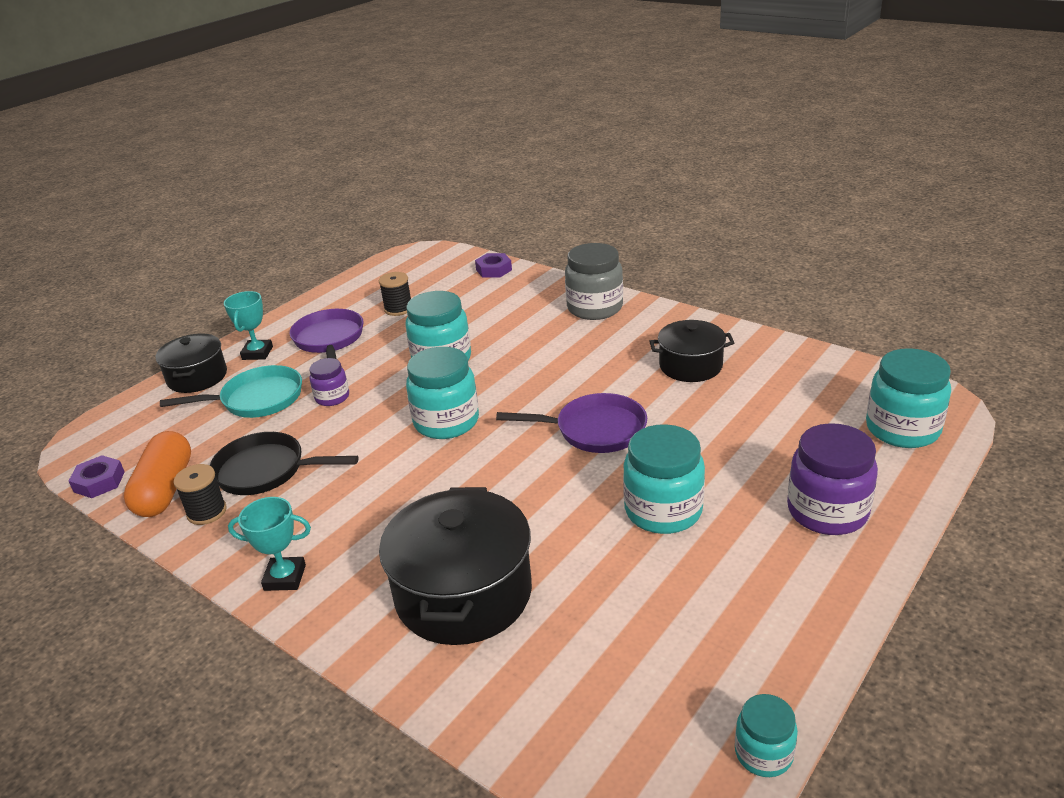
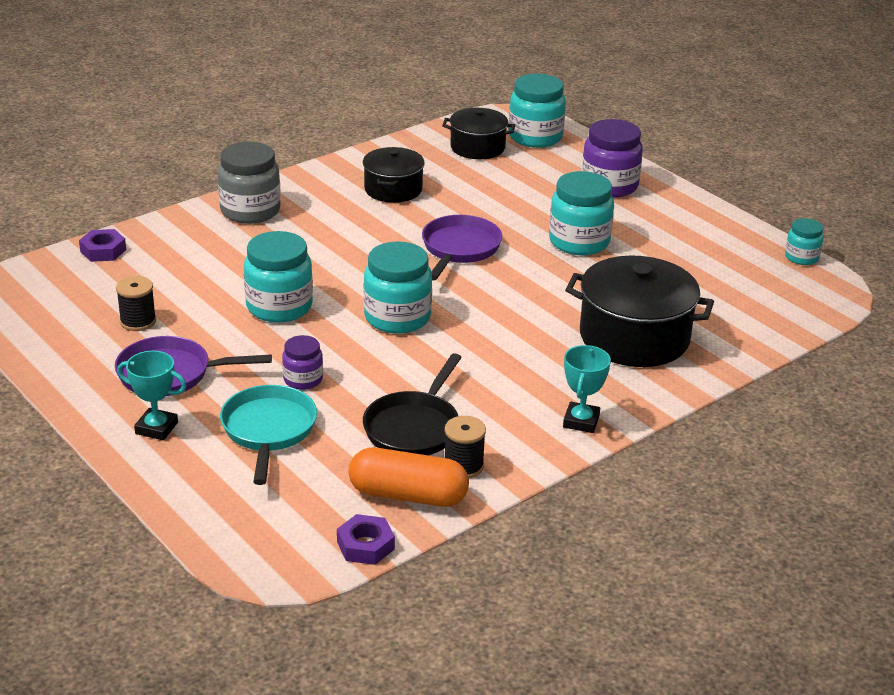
camera: 80 degrees left, 0 degrees up
(197, 377) = (178, 476): black pot -> black pot (477, 147)

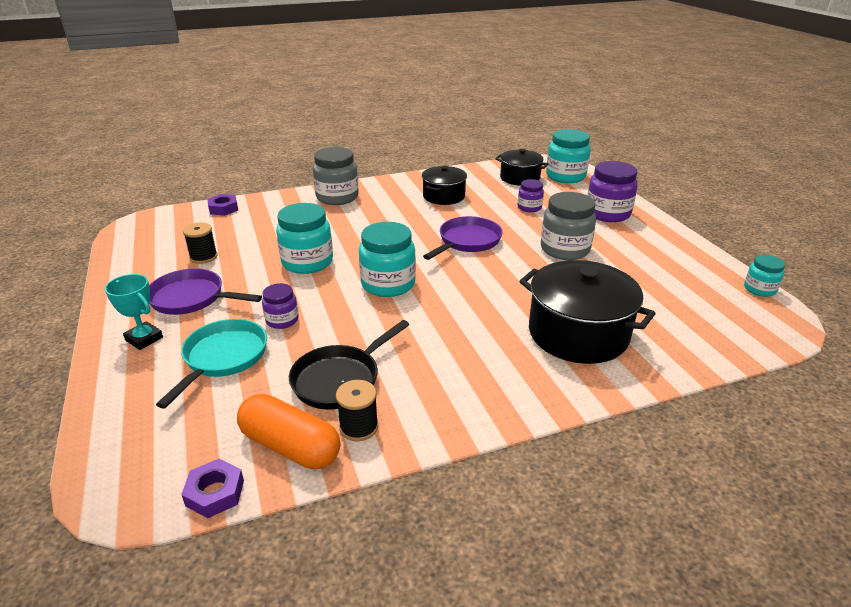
camera: 20 degrees right, 0 degrees up
(511, 191) = (529, 207): none -> purple jar
(579, 242) = (565, 249): turquoise jar -> grey jar
(581, 421) = (492, 404): turquoise trophy -> none

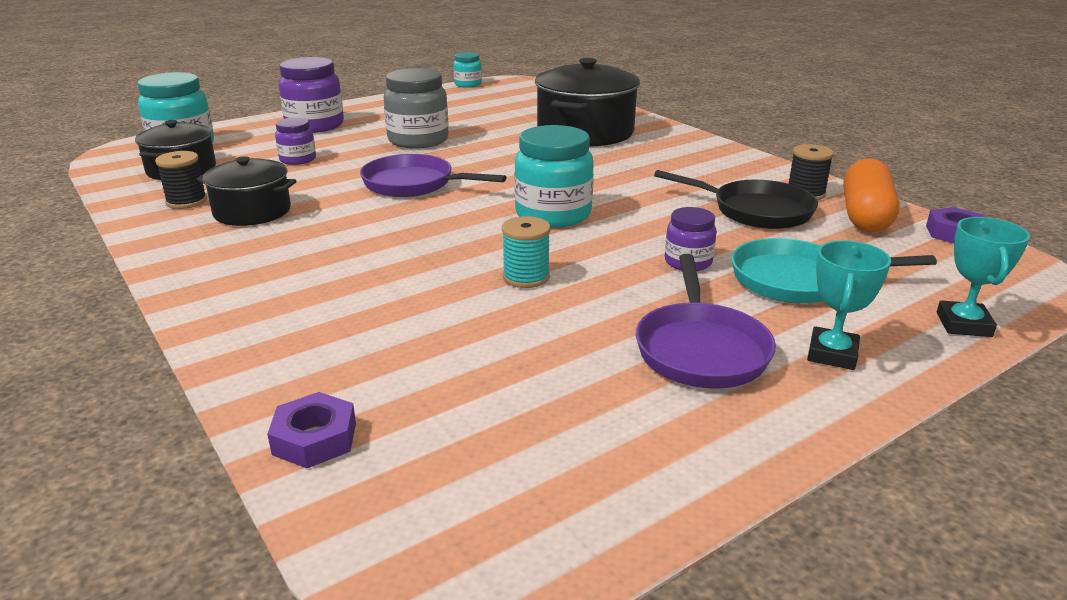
camera: 105 degrees left, 5 degrees down
(111, 408) = (963, 324): none -> turquoise trophy
(203, 257) = (562, 385): black spool -> black spool (186, 201)
(307, 262) = (526, 277): turquoise jar -> turquoise spool
(337, 197) = (249, 301): grey jar -> none

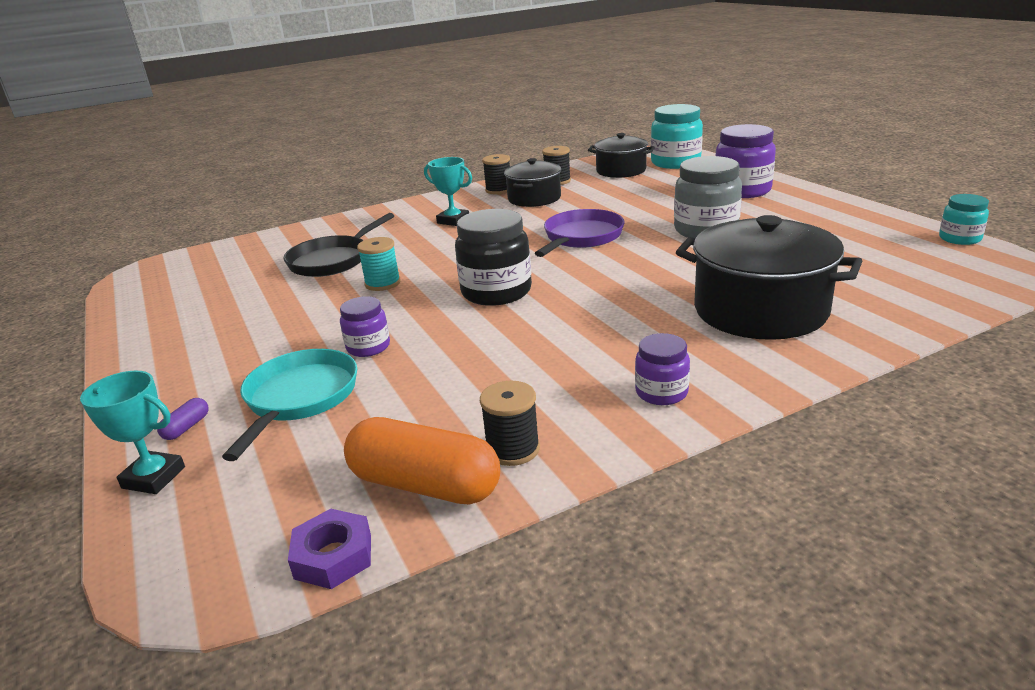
camera: 100 degrees right, 0 degrees up
(188, 236) = (498, 190): none -> black spool
(298, 159) = (644, 196): purple jar -> purple jar (661, 392)
(314, 439) = (255, 243): purple nut -> none
(553, 214) = (496, 292): turquoise jar -> black jar
(700, 349) = (237, 340): purple pan -> none
(755, 211) = (468, 400): black pan -> black pan (333, 260)
(832, 354) = (182, 392): turquoise trophy -> turquoise trophy (453, 220)
(886, 330) = (187, 427): none -> purple capsule

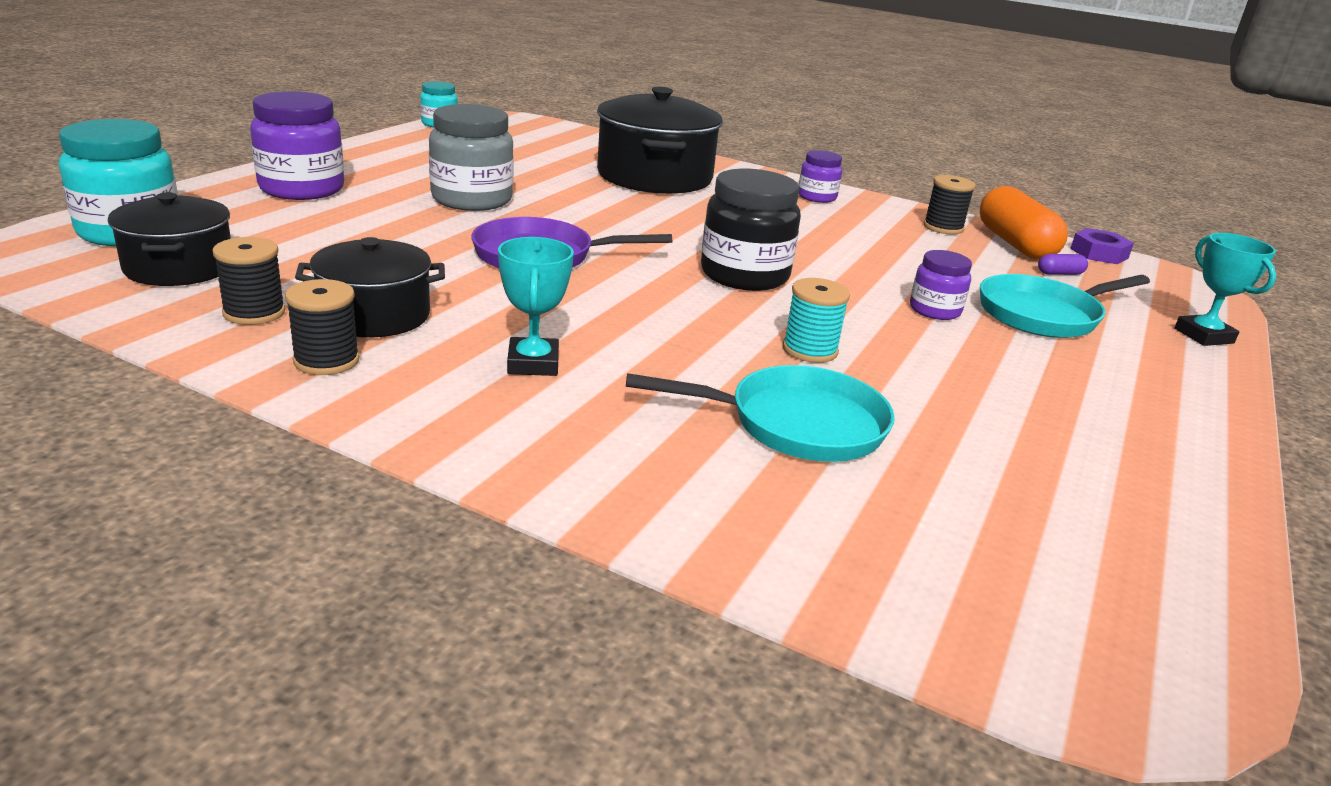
camera: 130 degrees left, 0 degrees up
(187, 427) = (1161, 351): purple capsule -> purple capsule (1060, 273)
(333, 260) = (796, 424): black pan -> turquoise pan

